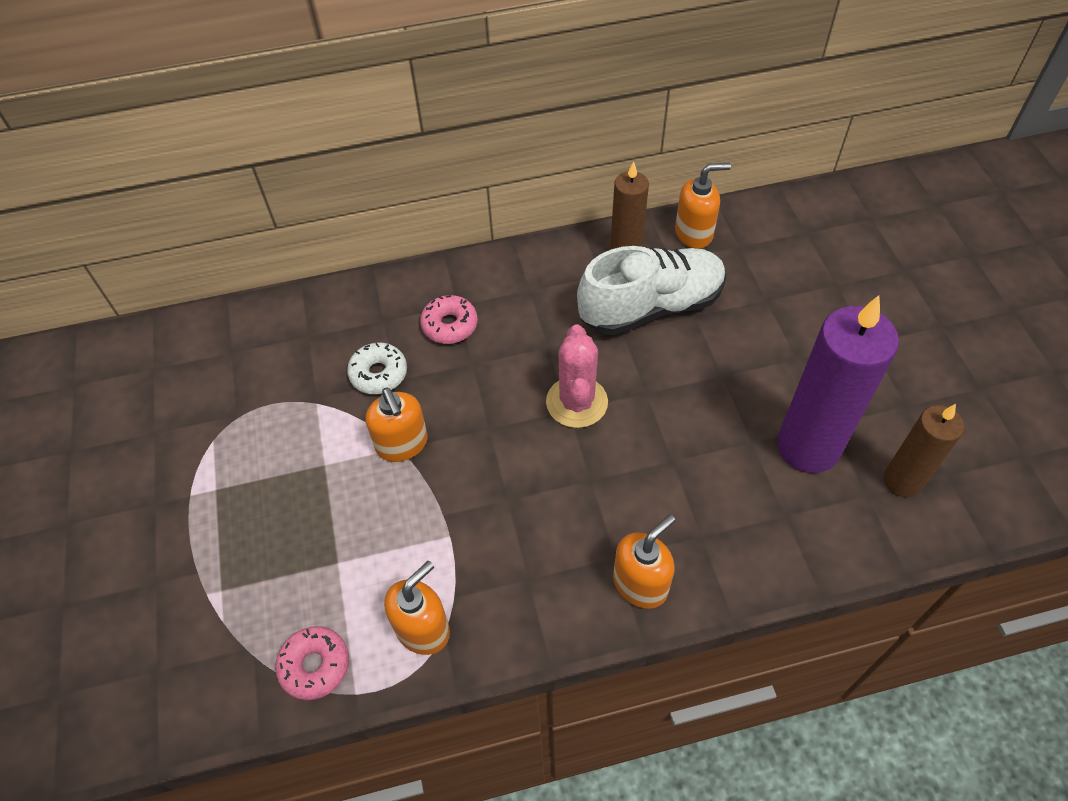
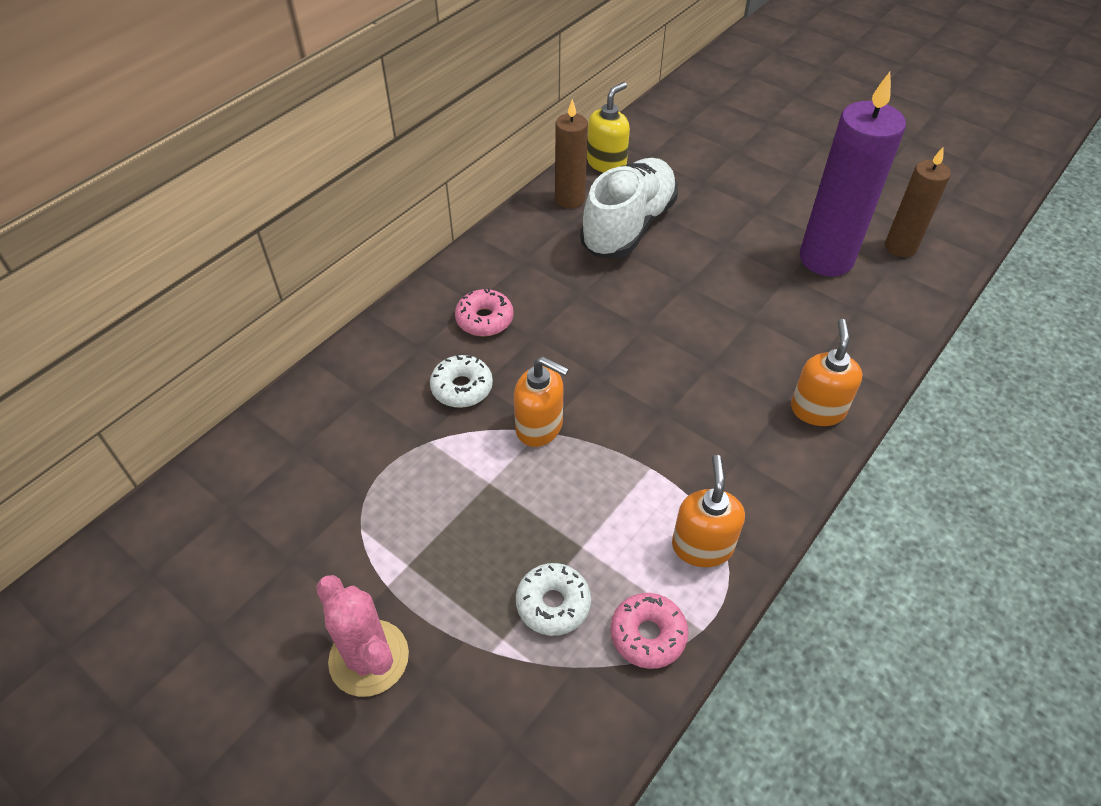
camera: 40 degrees left, 5 degrees down
(277, 591) = (553, 604): none -> white donut
(577, 402) = (644, 318): pink cactus -> pink cactus (369, 658)
(694, 233) = (606, 163): orange soap dispenser -> yellow soap dispenser

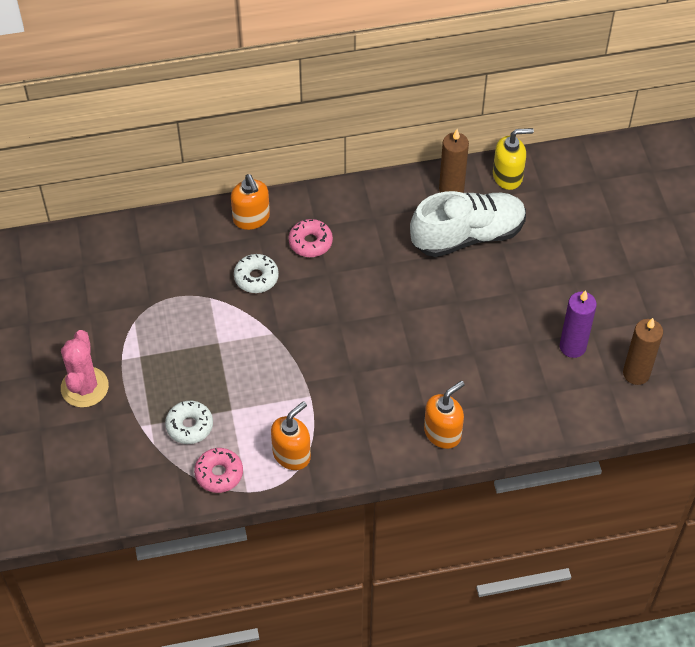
camera: 40 degrees right, 5 degrees up
(539, 427) = (275, 331): orange soap dispenser -> orange soap dispenser (251, 218)
(826, 259) = (572, 347): purple candle -> purple candle, size x0.59

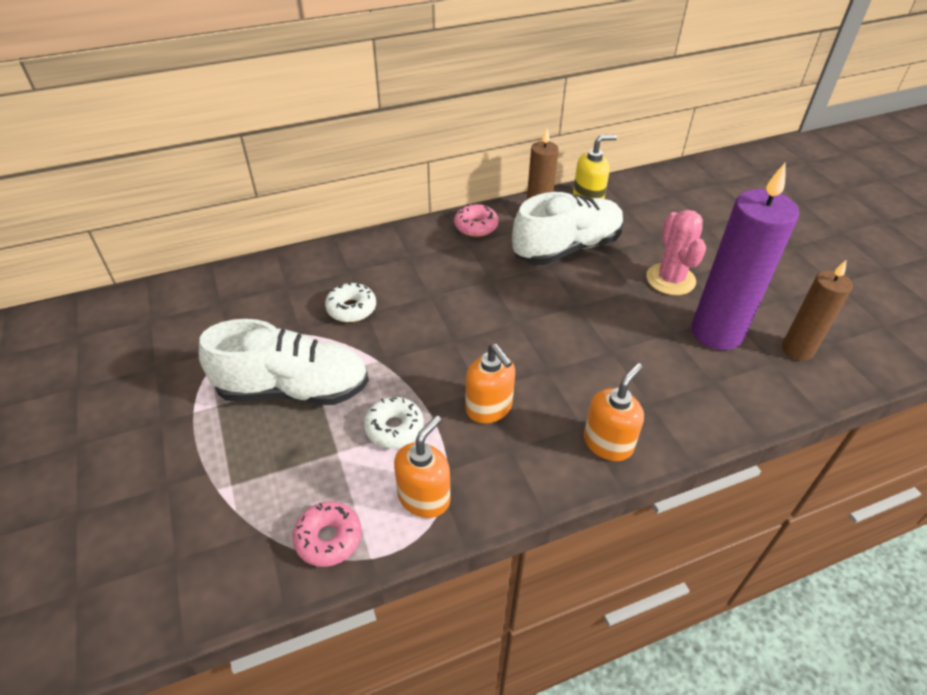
camera: 10 degrees left, 10 degrees down
(84, 387) = (143, 451): pink cactus -> pink cactus (670, 279)
(189, 426) = (284, 480): white donut -> white donut (394, 428)
(201, 350) = (293, 389): none -> white shoe
(251, 218) = (339, 257): orange soap dispenser -> orange soap dispenser (489, 408)
(310, 242) = (406, 271): pink donut -> pink donut (476, 226)
(572, 347) = (716, 332): purple candle -> purple candle, size x1.70

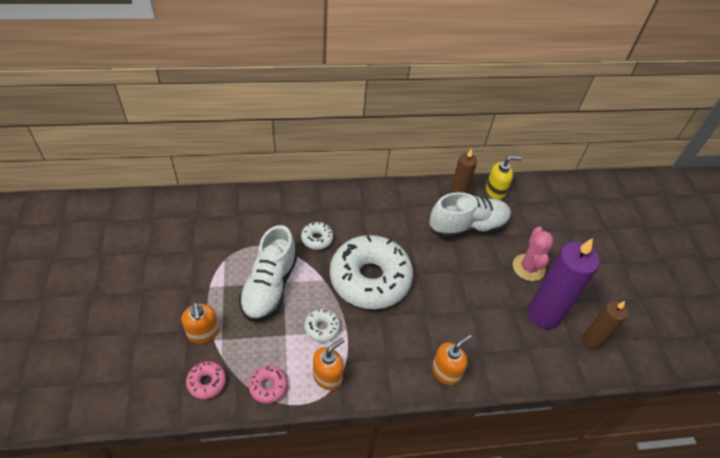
camera: 10 degrees right, 5 degrees up
(293, 389) = (269, 287): white shoe -> white shoe turned 90 degrees clockwise
(448, 343) = (370, 279): none -> white donut
(476, 226) = (413, 195): pink donut -> pink donut (207, 382)
(489, 408) = (381, 329): orange soap dispenser -> orange soap dispenser (203, 333)

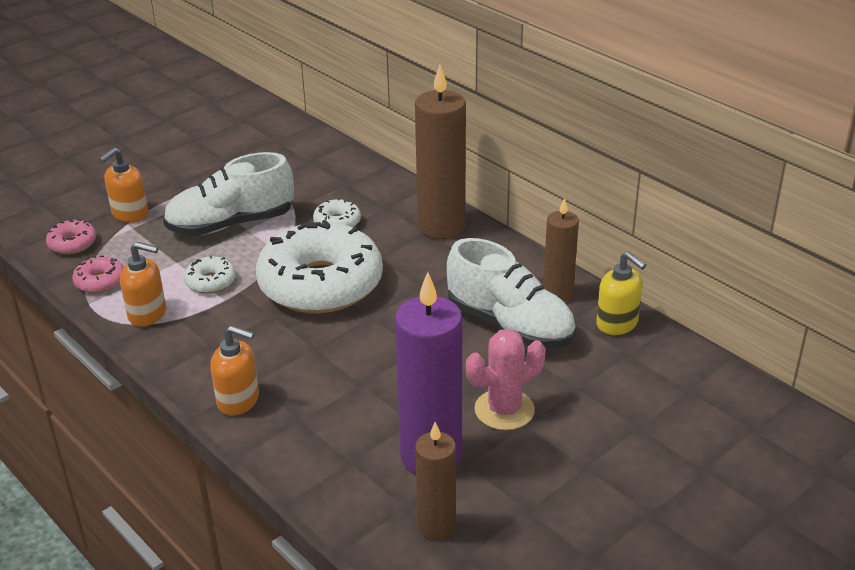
camera: 60 degrees right, 15 degrees down
(362, 200) = (441, 226): none -> brown candle

